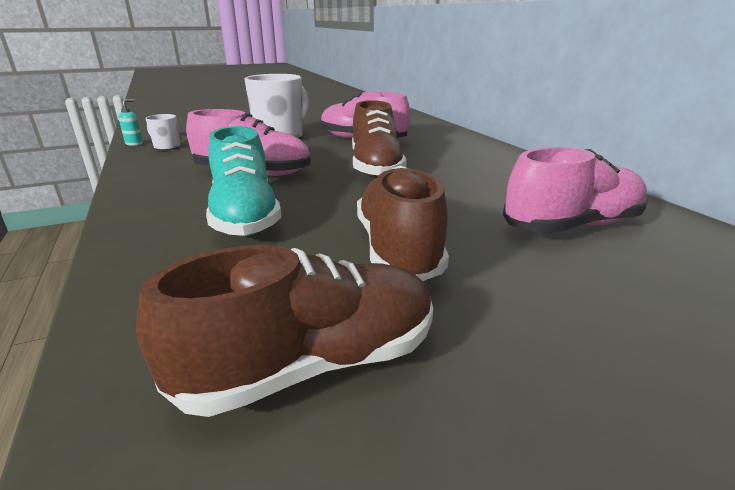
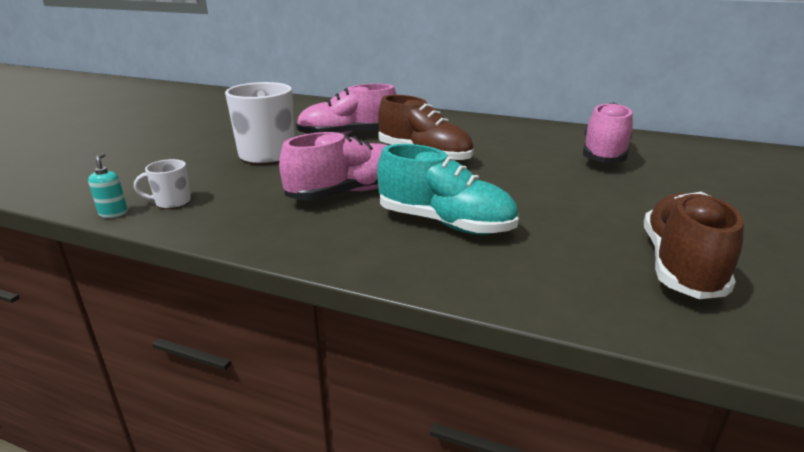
camera: 45 degrees left, 0 degrees up
(397, 249) = (574, 201): brown shoe -> none

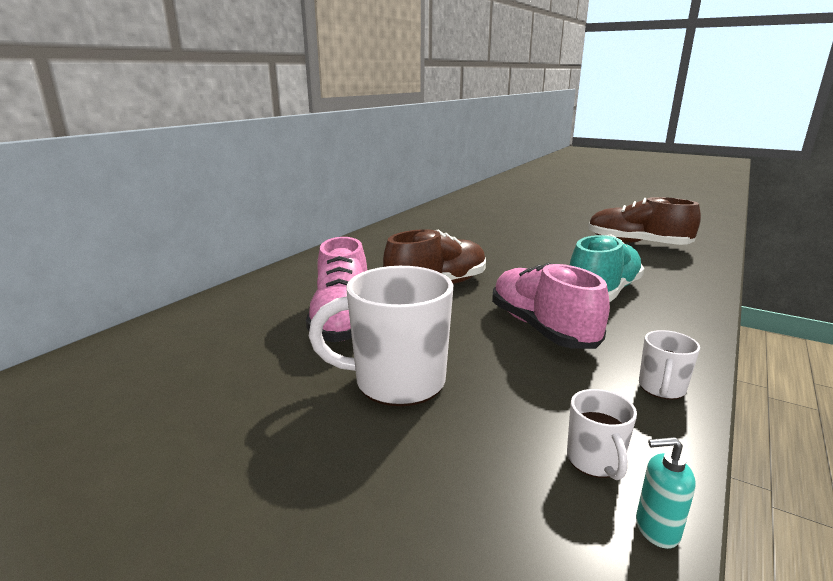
camera: 80 degrees left, 5 degrees down
(245, 231) = (661, 388): none -> white mug
(604, 154) = (454, 229): pink shoe -> none

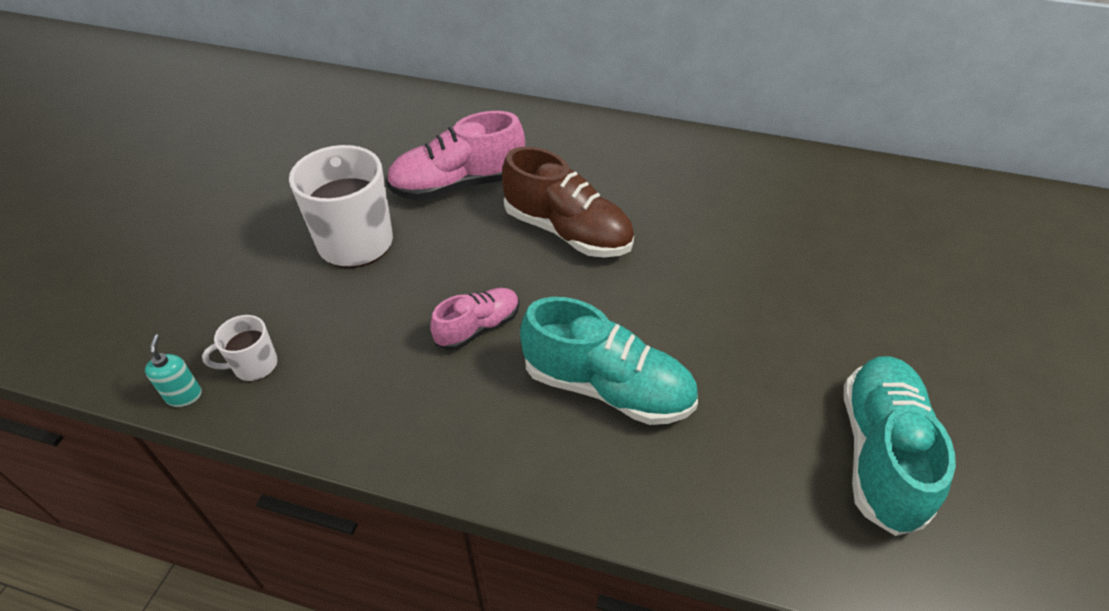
camera: 75 degrees right, 25 degrees up
(541, 328) = (478, 327): pink shoe -> pink shoe, size x0.58
(637, 244) = (880, 453): brown shoe -> turquoise shoe
(661, 388) = (363, 423): white mug -> none

